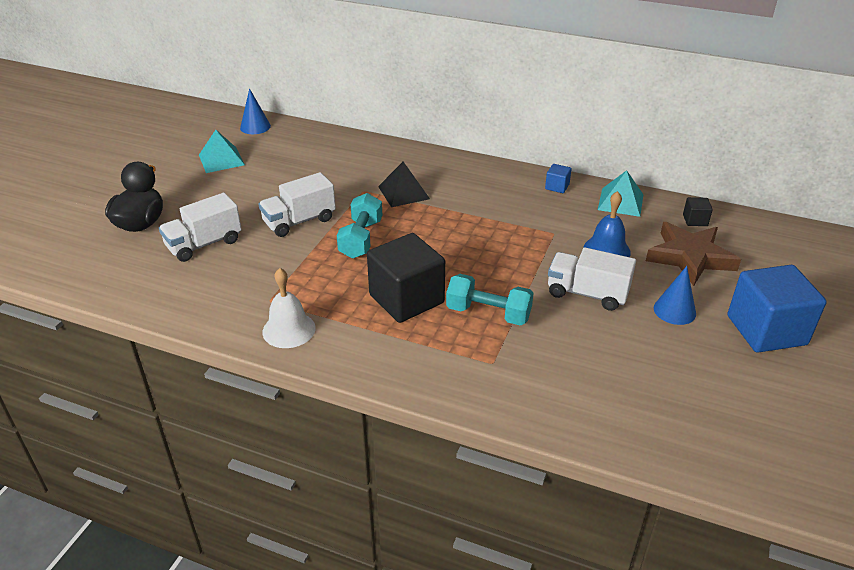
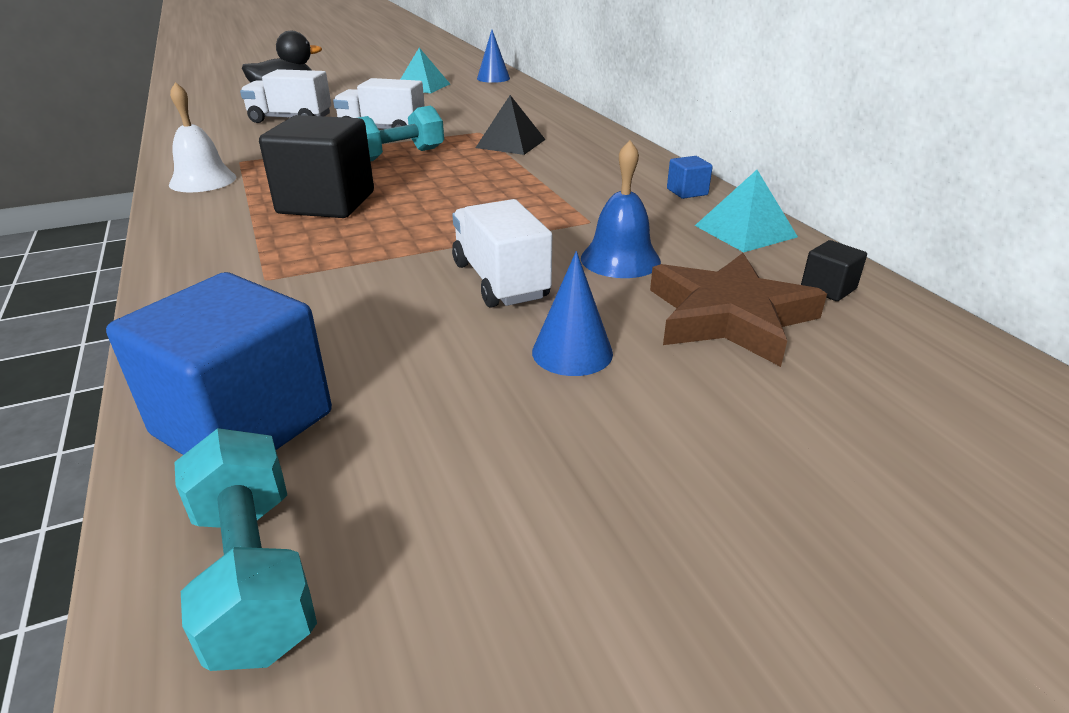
camera: 45 degrees right, 5 degrees down
(488, 313) = (362, 244): turquoise dumbbell -> turquoise dumbbell (254, 574)
(766, 330) = (670, 457): blue cube -> blue cube (243, 423)

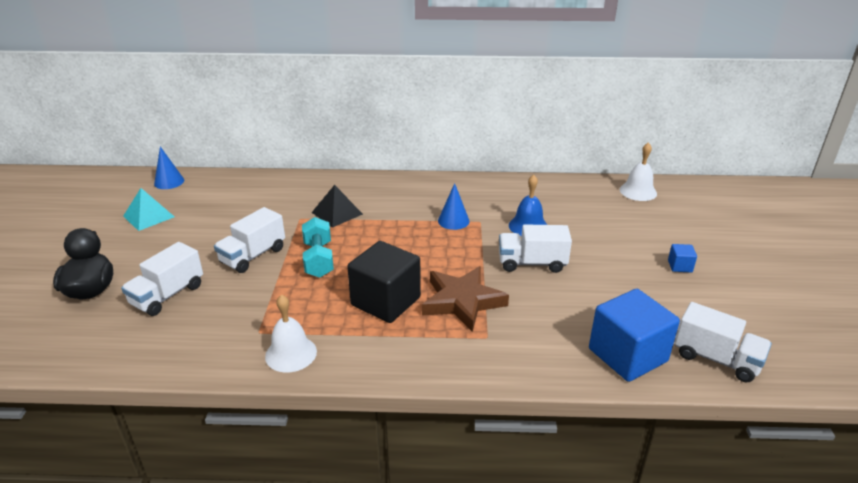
camera: 65 degrees left, 0 degrees up
(254, 574) = (716, 359): turquoise dumbbell -> white truck
(572, 352) = (604, 261): blue cone -> blue cone (453, 221)
(687, 192) = (463, 185): blue cube -> blue cube (680, 266)
(729, 317) = (592, 219): brown star -> brown star (462, 301)
(745, 231) = (518, 187): turquoise pyramid -> none
(828, 288) = (580, 190): black cube -> none
(942, 359) = (638, 191): none -> white bell

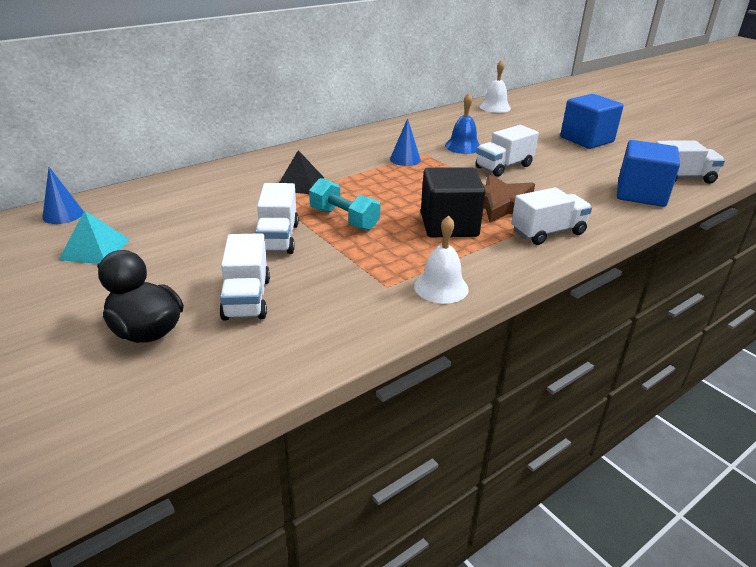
camera: 40 degrees left, 0 degrees up
(456, 349) = (548, 232): none -> white truck
(680, 266) = (586, 139): blue cube -> blue cube, size x2.35

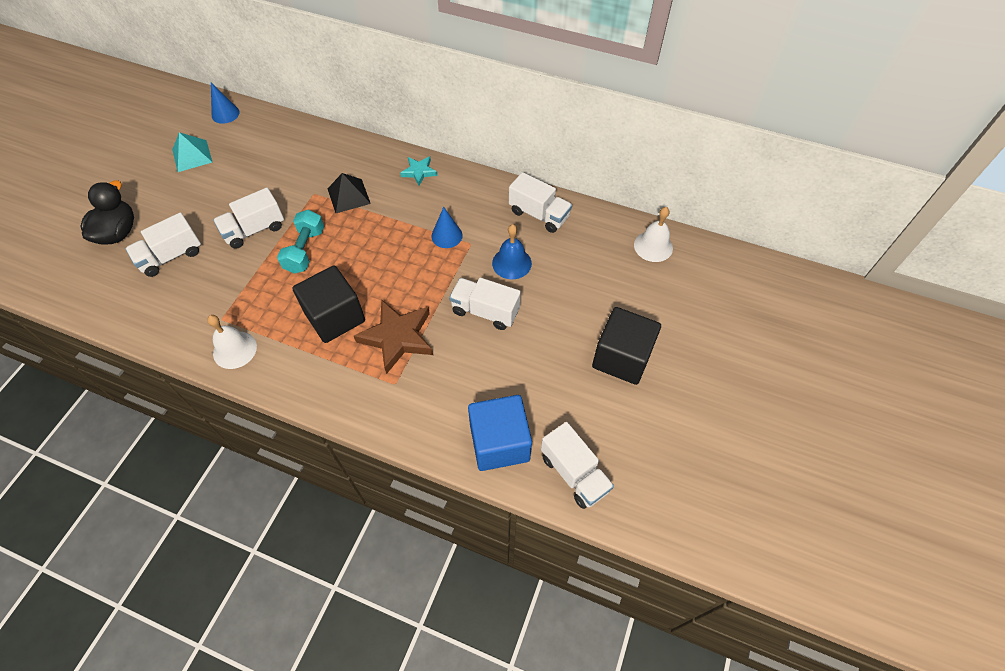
camera: 60 degrees right, 25 degrees up
(315, 151) = (419, 172): none -> turquoise star
(548, 232) = (363, 388): white truck -> white truck (539, 214)
(586, 139) = (622, 358): blue cube -> black cube

